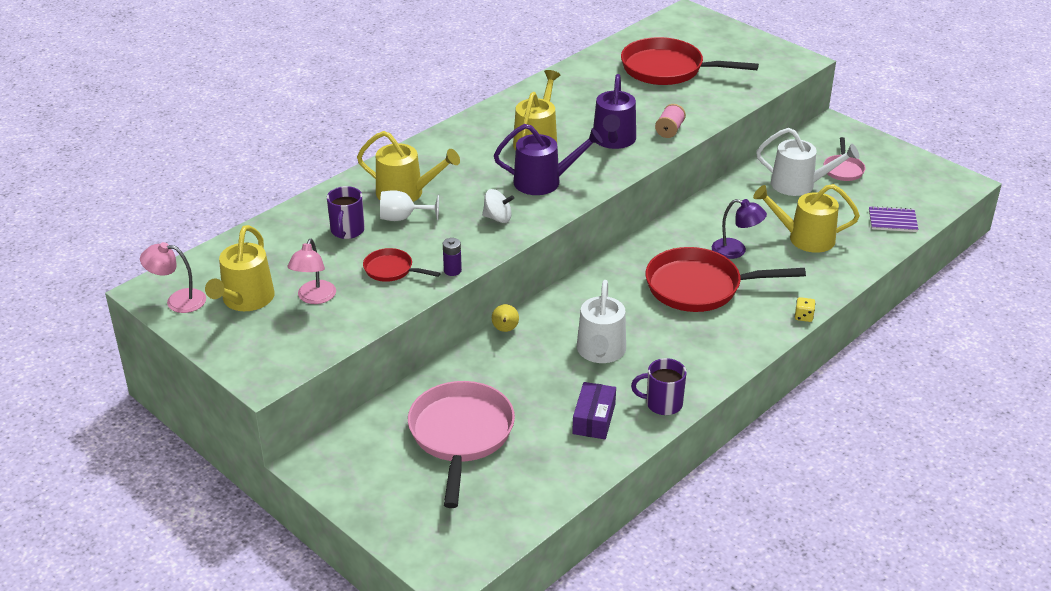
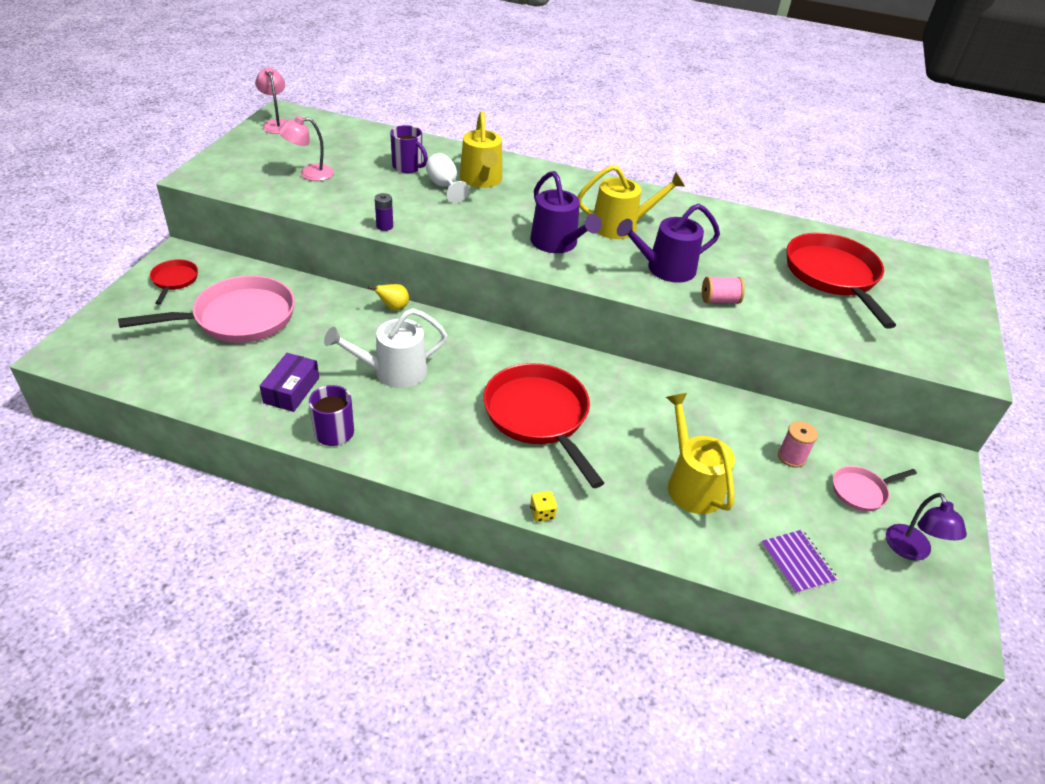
camera: 60 degrees right, 5 degrees up
(245, 300) = (291, 148): yellow watering can -> none
(347, 231) = (408, 167): purple mug -> purple mug turned 120 degrees counterclockwise
(391, 270) = (367, 198): red pan -> red pan (174, 280)
(498, 218) = (480, 232): white spinning top -> none
(594, 419) = (291, 390): purple box -> purple box turned 60 degrees counterclockwise
(736, 250) = (623, 431): purple lamp -> purple lamp (911, 551)
(799, 185) = (791, 457): white watering can -> pink spool

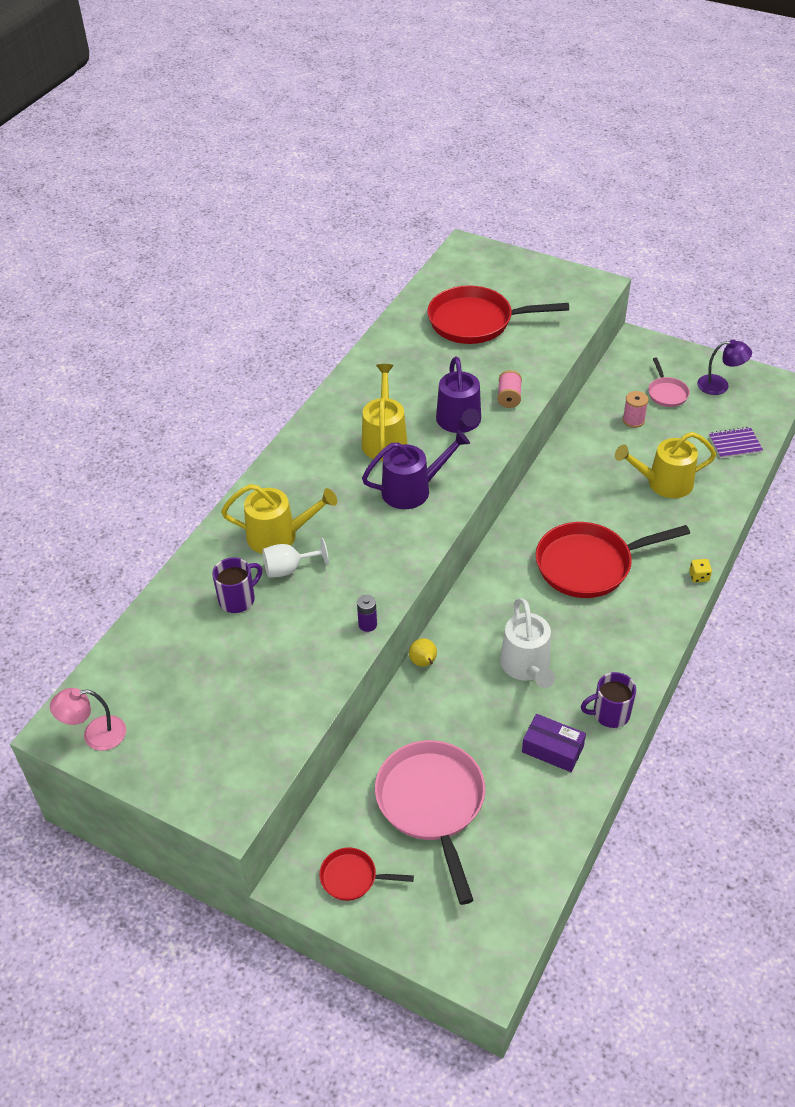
camera: 75 degrees left, 5 degrees up
(309, 173) = (240, 695): pink lamp -> none

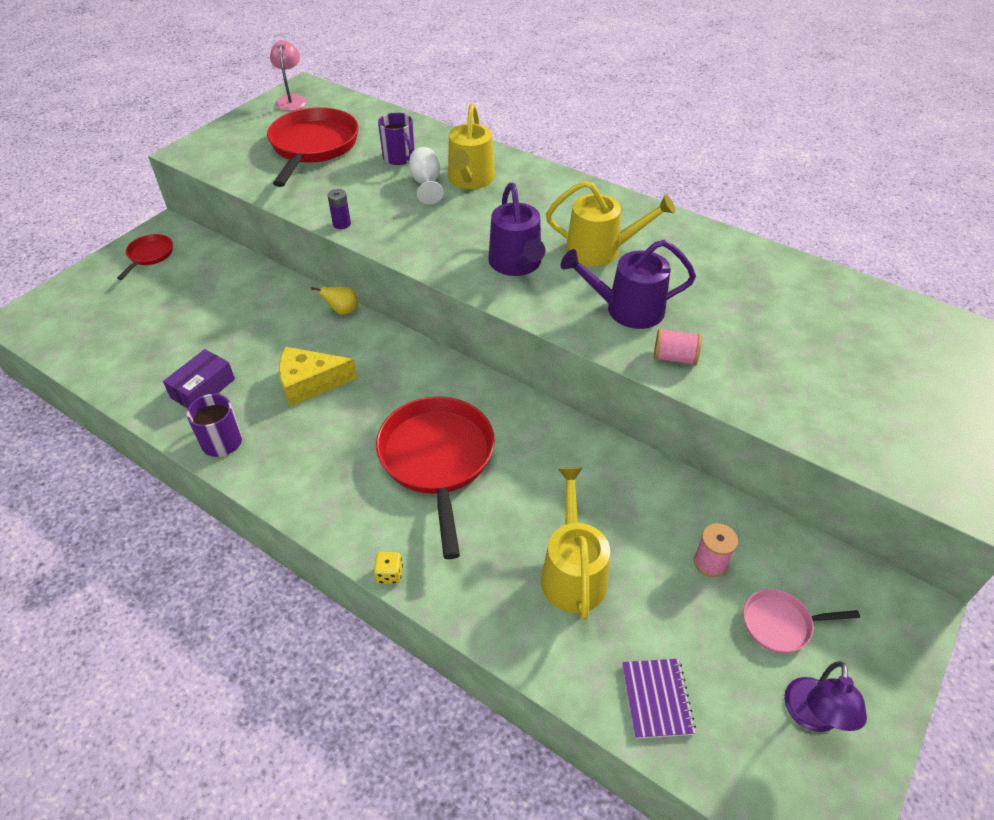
camera: 95 degrees right, 0 degrees up
(432, 804) = (189, 303): pink pan -> none
(476, 321) = (837, 345): red pan -> red pan (313, 147)
(527, 666) = (310, 383): white watering can -> yellow cheese

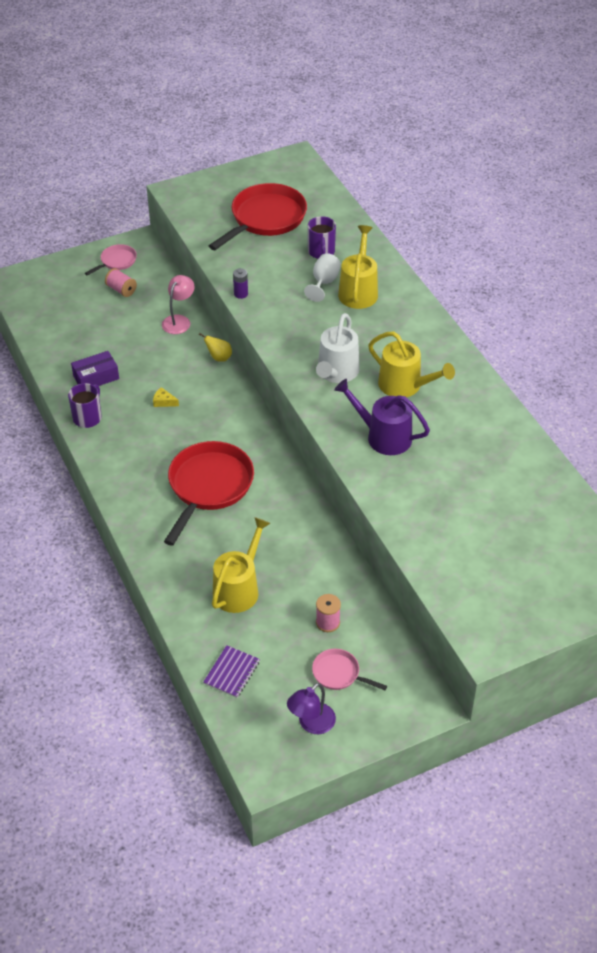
camera: 30 degrees right, 0 degrees up
(149, 255) = (116, 261): red pan -> pink pan
(292, 100) = (279, 167): pink lamp -> pink lamp (179, 320)
(310, 383) = (164, 402): yellow cheese -> yellow cheese, size x0.46
(389, 574) = (133, 540): yellow dice -> none
(470, 180) = (358, 291): yellow watering can -> yellow watering can turned 150 degrees clockwise
(516, 264) = (336, 372): purple watering can -> white watering can
(674, 358) = (384, 482): pink spool -> pink spool (121, 290)

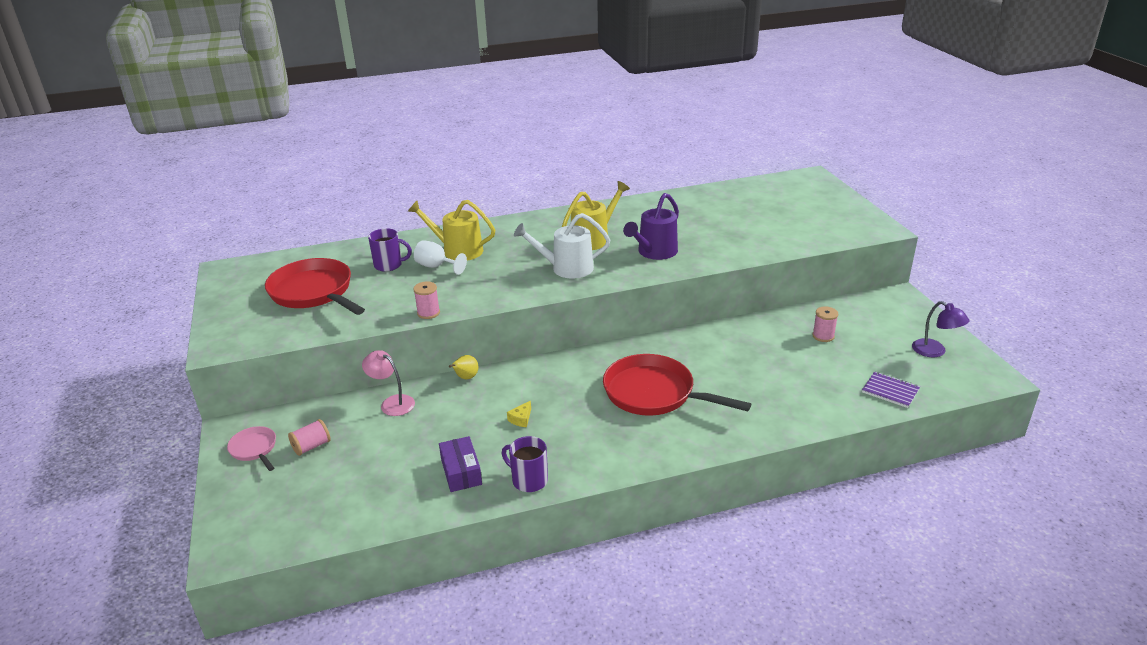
camera: 80 degrees left, 15 degrees down
(239, 589) = (789, 381): yellow watering can -> none
(241, 294) = (428, 313): purple battery -> pink spool
(336, 372) = (566, 268): white watering can -> white watering can turned 150 degrees clockwise
(339, 673) = (878, 334): pink pan -> none

